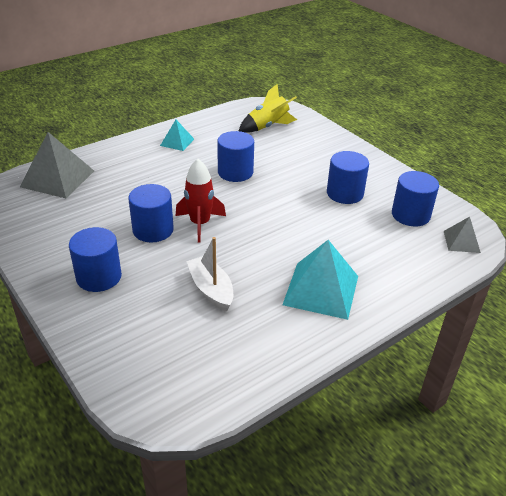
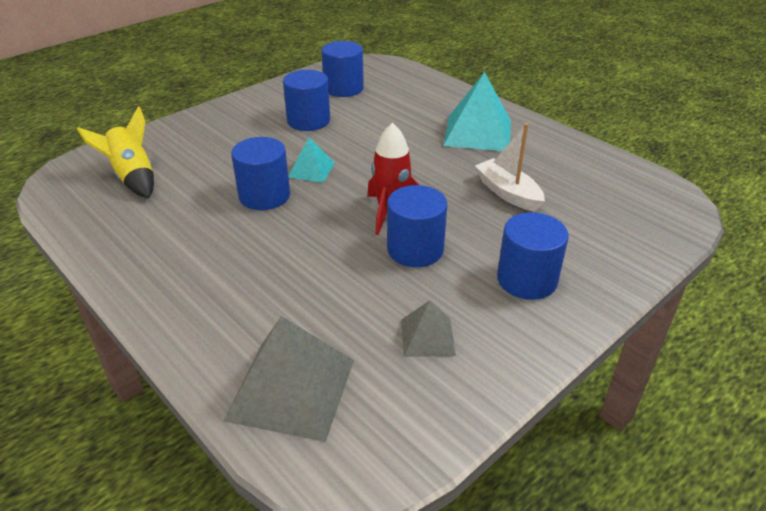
camera: 95 degrees left, 0 degrees up
(177, 142) = (168, 260): turquoise pyramid -> turquoise pyramid (311, 170)
(211, 289) = (508, 193): white boat -> white boat turned 90 degrees clockwise
(461, 241) = (380, 69): grey pyramid -> grey pyramid (427, 337)

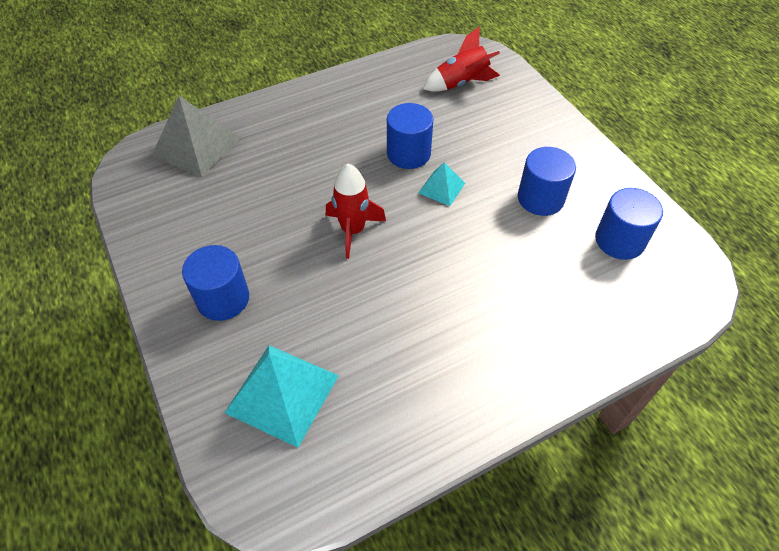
camera: 105 degrees right, 15 degrees up
(132, 177) = (461, 83): yellow rocket -> red rocket
(415, 249) = (296, 234): blue cylinder -> none
(427, 337) = (199, 218): grey pyramid -> none
(478, 132) = (484, 347): turquoise pyramid -> turquoise pyramid (282, 393)
(508, 193) = (350, 331): white boat -> none

